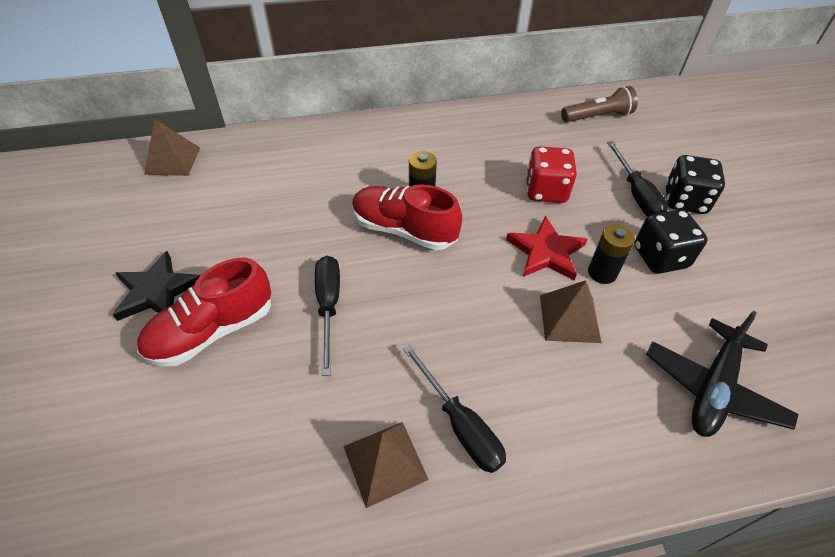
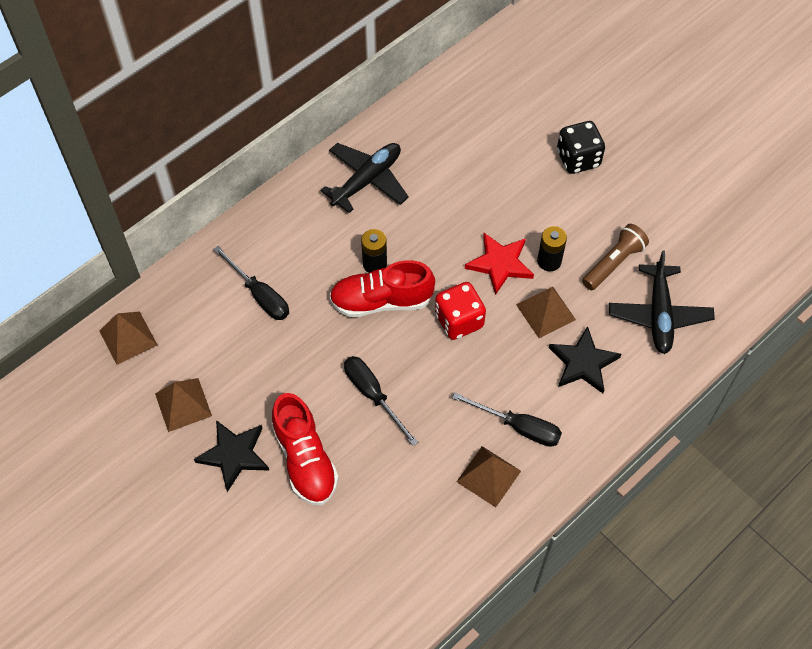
camera: 30 degrees left, 10 degrees up
(160, 228) = (183, 404): none -> brown pyramid
(212, 331) = (305, 459): red shoe -> red shoe turned 45 degrees counterclockwise
(464, 138) = (367, 180): none -> black plane
(546, 191) = (468, 204): red dice -> red dice (459, 321)
(584, 393) = (583, 363): none -> black star
(597, 116) = (466, 96): brown flashlight -> brown flashlight (613, 263)
(636, 194) = (538, 171): black screwdriver -> black screwdriver (259, 295)
(660, 257) = (583, 225): black dice -> none

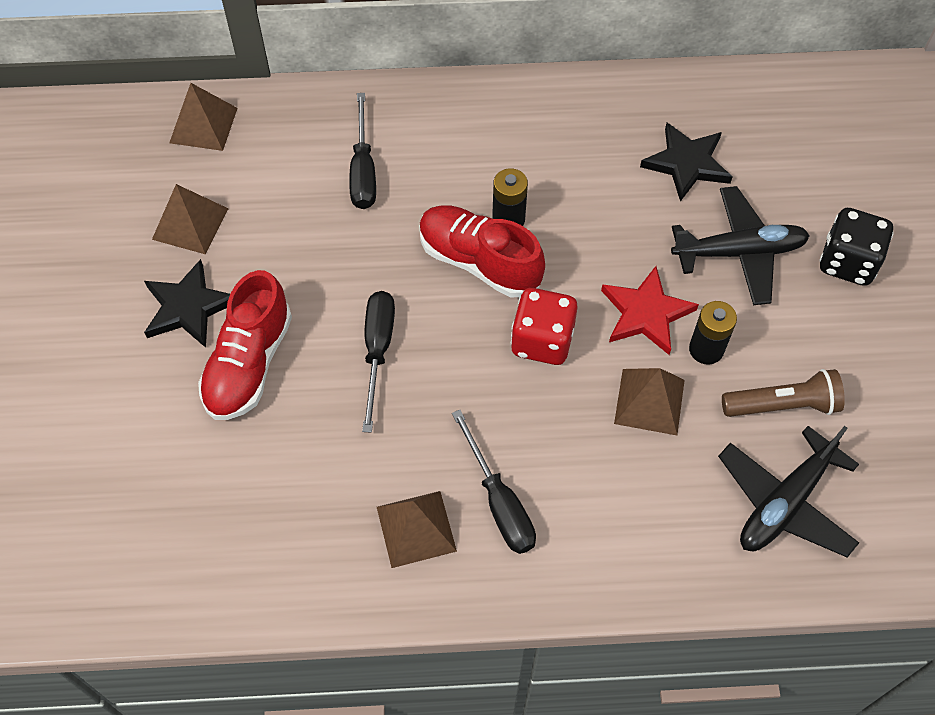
camera: 40 degrees right, 0 degrees up
(367, 180) = (582, 130): black plane -> black plane (739, 252)
(583, 363) = (640, 488): black star -> black star (687, 163)

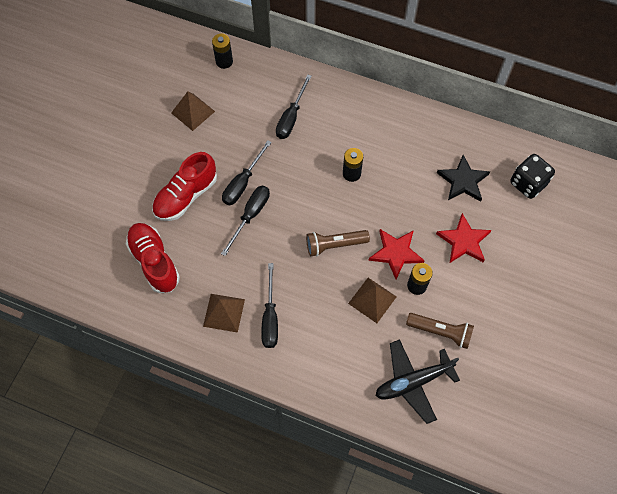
camera: 25 degrees right, 5 degrees up
(188, 307) = (171, 155): black star -> none
(203, 125) = (224, 61): brown pyramid -> black battery
(336, 304) = (243, 183): none -> black screwdriver
(479, 262) = (325, 190): red shoe -> red shoe (154, 262)
(542, 341) = (334, 245): red dice -> brown flashlight
(739, 252) = (464, 241): black plane -> red star
(847, 262) = (520, 271): black dice -> black dice (528, 183)

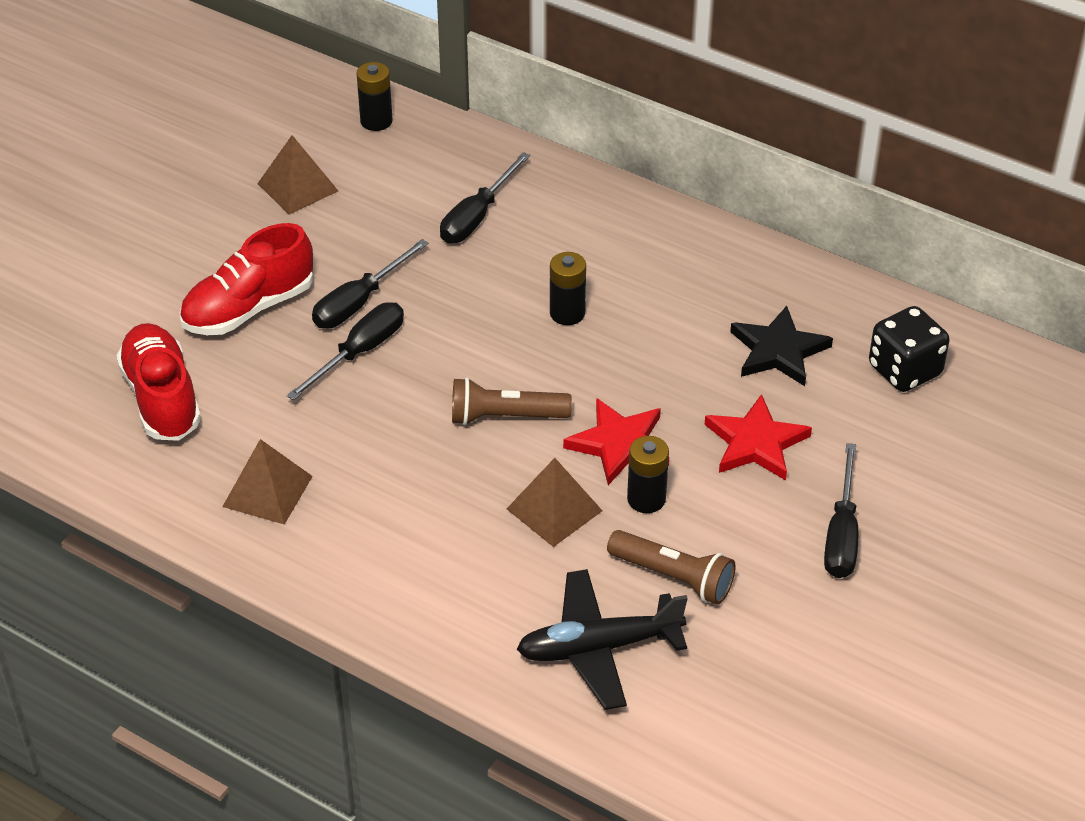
camera: 10 degrees right, 20 degrees down
(270, 317) = (352, 510): black screwdriver -> black screwdriver (841, 534)

